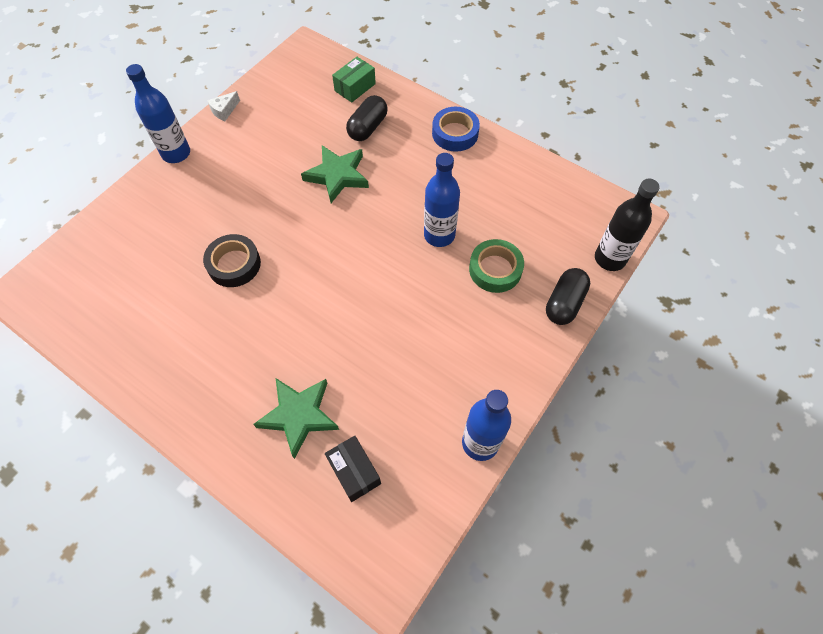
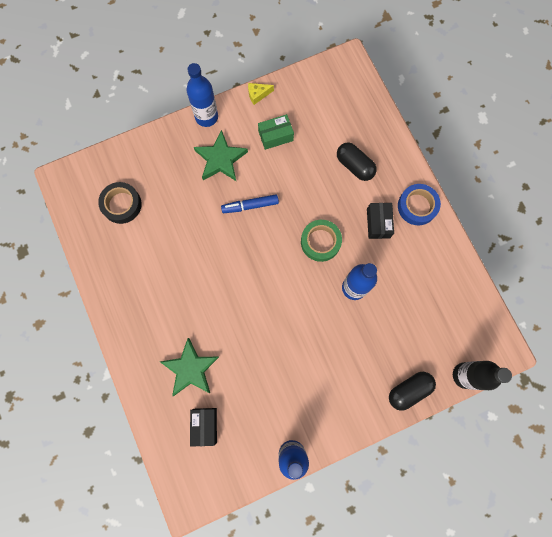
camera: 30 degrees right, 15 degrees up
(224, 111) = (258, 94): white cheese -> yellow cheese
(234, 264) = (203, 233): black tape -> black tape (121, 204)
(274, 212) = (250, 205): none -> blue marker
(337, 176) = (309, 198): green star -> green star (221, 159)
(355, 87) = (365, 122): green box -> green box (275, 136)
(367, 127) = (354, 166): black capsule -> black capsule turned 75 degrees clockwise
(425, 165) = (378, 223): none -> black box
(495, 269) = (377, 337): green tape -> green tape (320, 242)

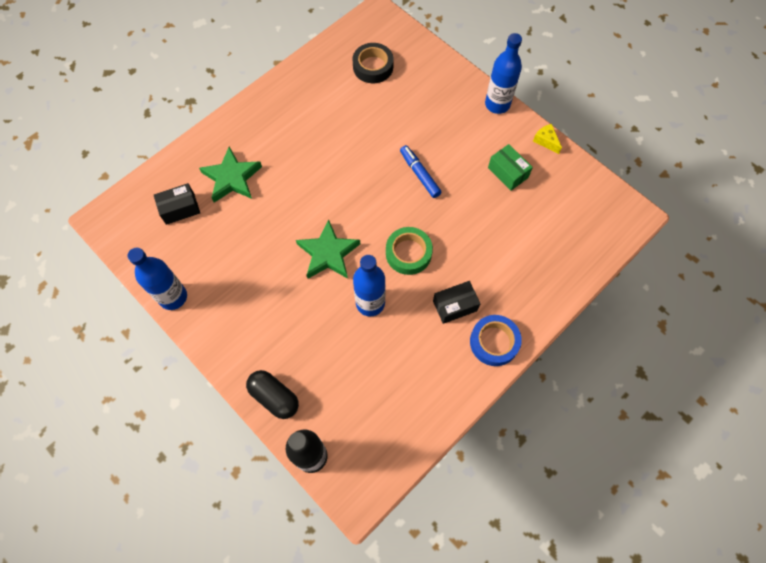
camera: 70 degrees right, 10 degrees down
(221, 159) = (457, 132): green star -> green star (328, 253)
(354, 166) = (511, 260): black capsule -> none

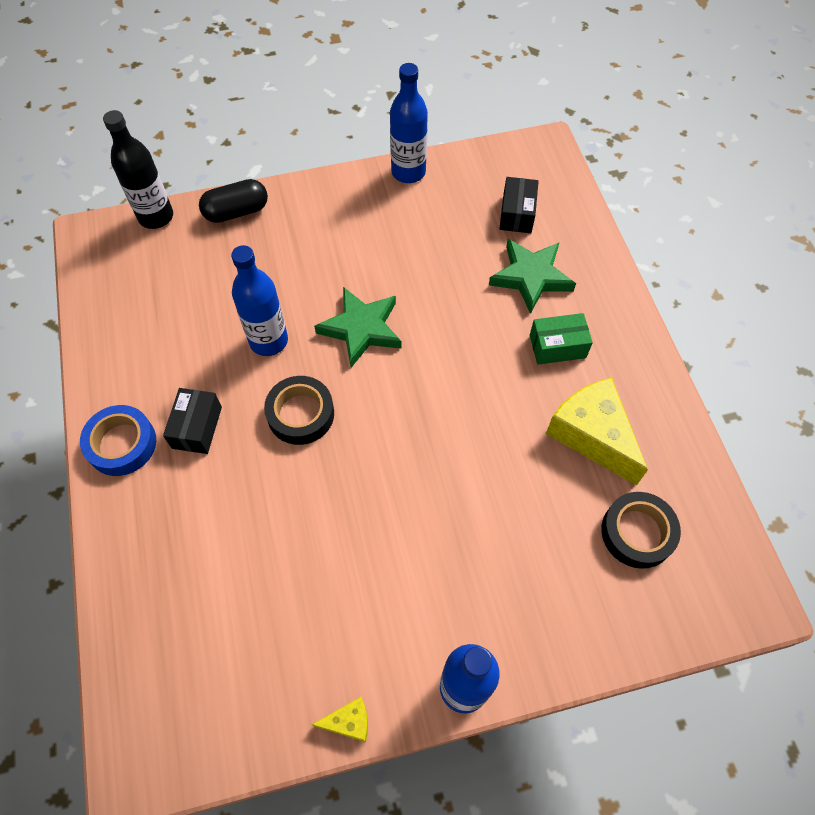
camera: 120 degrees right, 5 degrees down
(328, 105) = (592, 435): none -> yellow cheese
(408, 253) = (301, 414): green tape -> black tape
(420, 174) = (406, 492): blue marker -> none
(508, 172) = (332, 619): green box -> green box (557, 346)

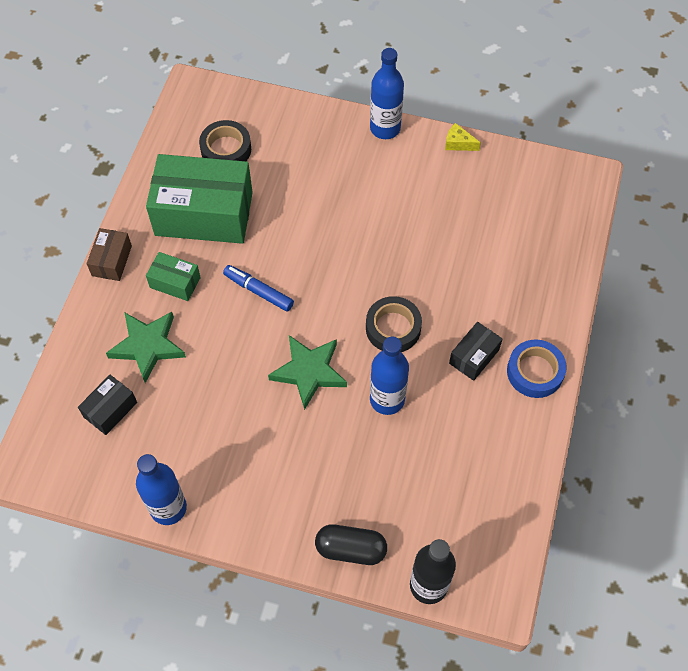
camera: 150 degrees left, 0 degrees up
(467, 381) = (258, 291): none -> blue marker
(592, 435) = (204, 214): yellow cheese -> green box
(638, 335) = (111, 261): none -> brown box

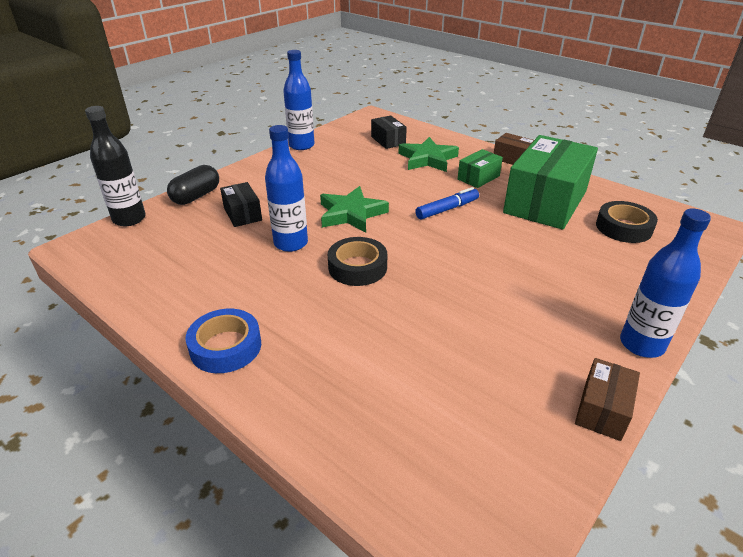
camera: 115 degrees right, 25 degrees down
(458, 143) = (602, 409): yellow cheese -> brown box
(474, 356) = (283, 308): black box -> black box (242, 214)

